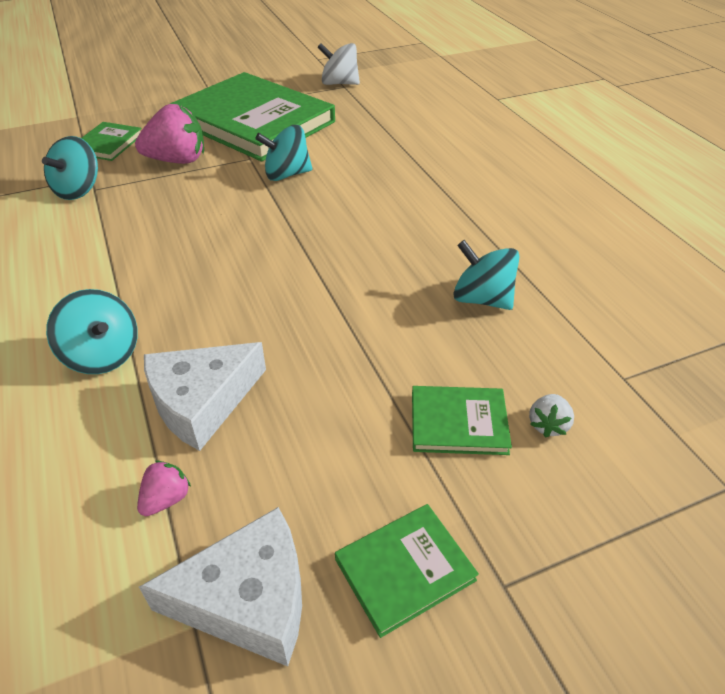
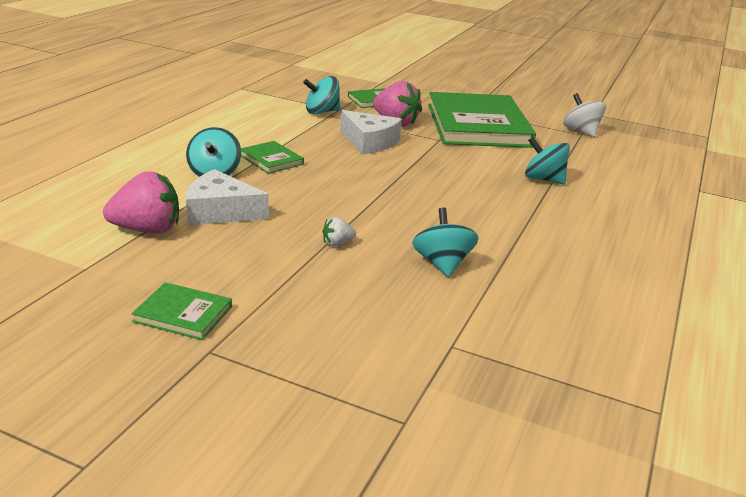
camera: 45 degrees right, 15 degrees down
(166, 499) = (147, 230): pink strawberry -> pink strawberry, size x2.13
(248, 598) = (115, 275): white cheese -> white cheese (369, 142)
(287, 174) = (445, 156): turquoise spinning top -> turquoise spinning top (543, 179)
(458, 423) = (314, 294): green book -> green book (271, 160)
(548, 425) = (359, 327): white strawberry -> white strawberry (337, 243)

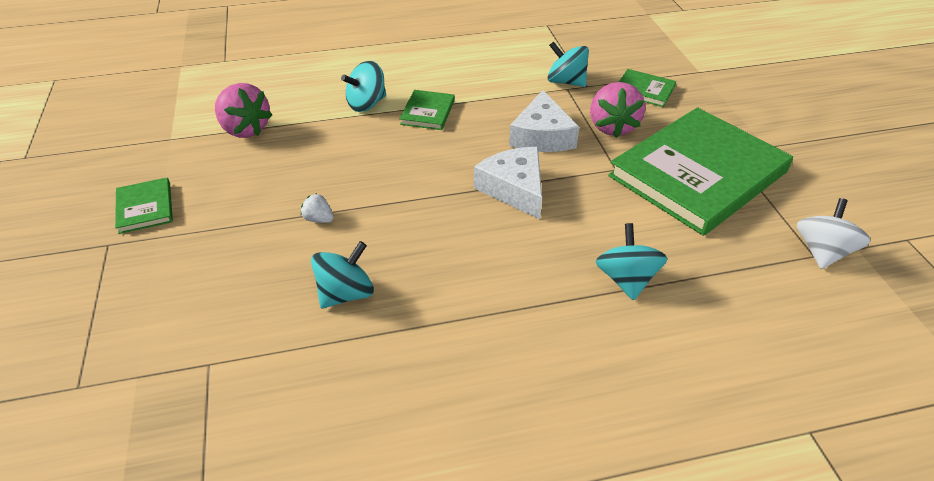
camera: 55 degrees right, 15 degrees up
(220, 211) = (307, 140): white cheese -> white cheese (514, 189)

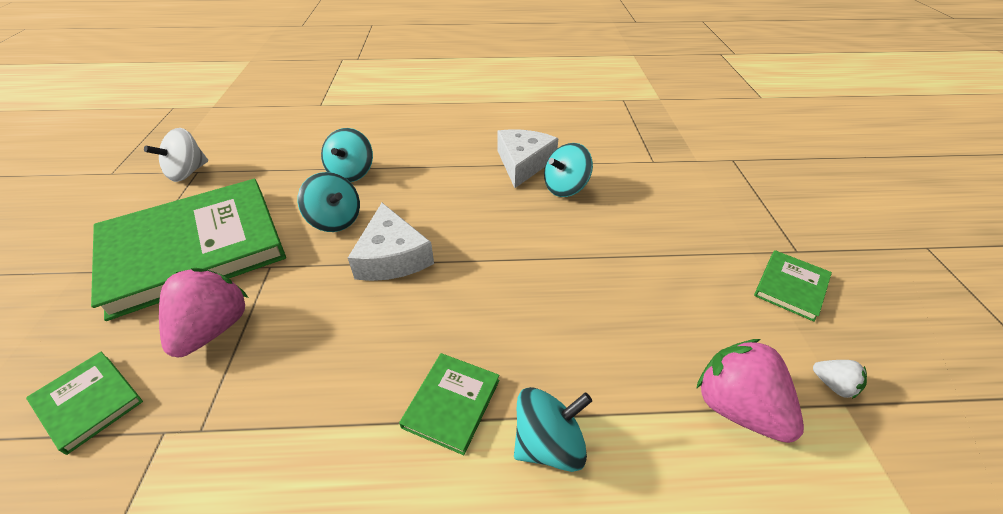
camera: 170 degrees left, 0 degrees up
(145, 208) = (791, 287): green book -> green book turned 45 degrees clockwise
(319, 219) = (597, 250): white strawberry -> white strawberry (833, 385)
(542, 136) = (315, 326): white cheese -> white cheese (523, 163)
(566, 82) = (186, 450): turquoise spinning top -> turquoise spinning top (335, 220)

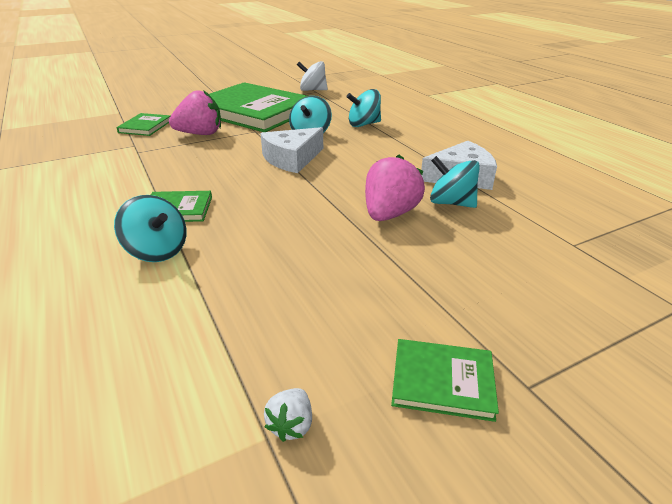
camera: 65 degrees right, 10 degrees down
(737, 407) = (226, 344): pink strawberry -> pink strawberry (389, 214)

